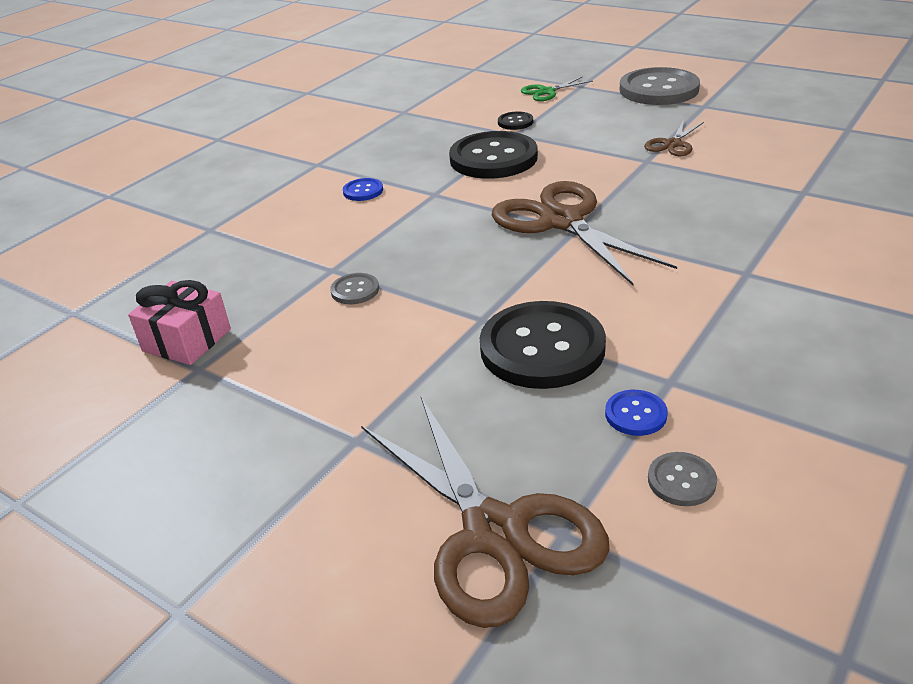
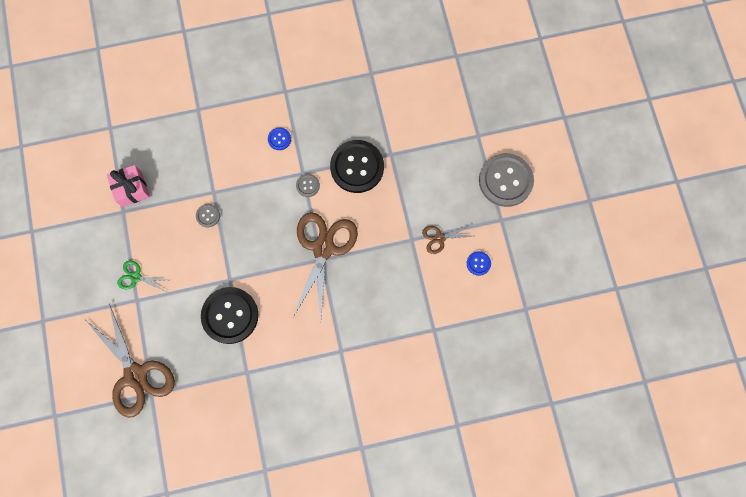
camera: 40 degrees right, 40 degrees up
(494, 532) = (135, 375): brown scissors -> brown scissors turned 45 degrees counterclockwise
(515, 122) = (404, 141): black button -> none
(546, 92) = (455, 124): green scissors -> green scissors (136, 277)
(635, 414) = (220, 374): blue button -> blue button (478, 263)
(681, 480) = (200, 410): grey button -> grey button (308, 185)

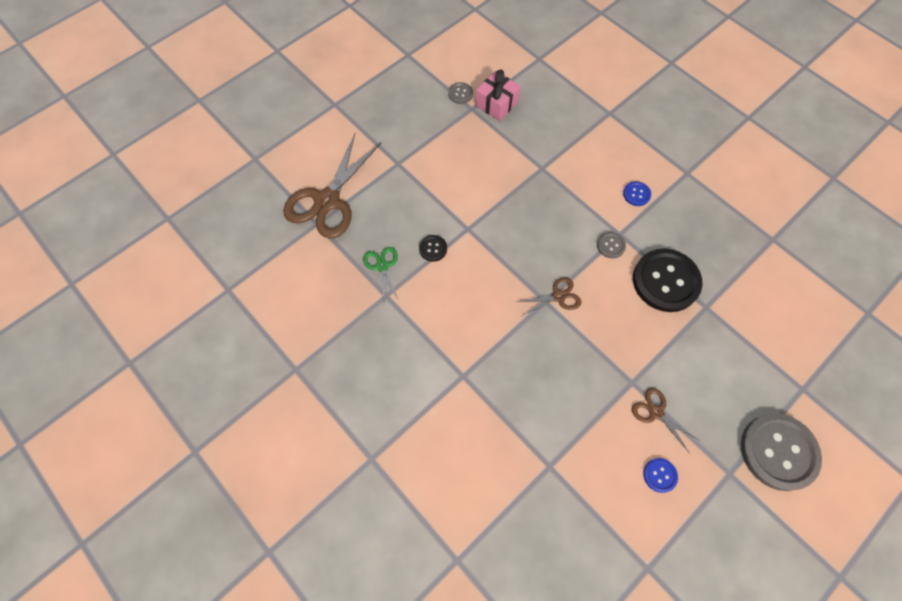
camera: 60 degrees right, 10 degrees down
(136, 277) = (419, 151): green scissors -> green scissors (382, 266)
(208, 215) = (516, 176): grey button -> grey button (460, 94)
(230, 315) = (433, 248): black button -> black button, size x0.44
(323, 248) = (558, 297): brown scissors -> brown scissors, size x0.48

